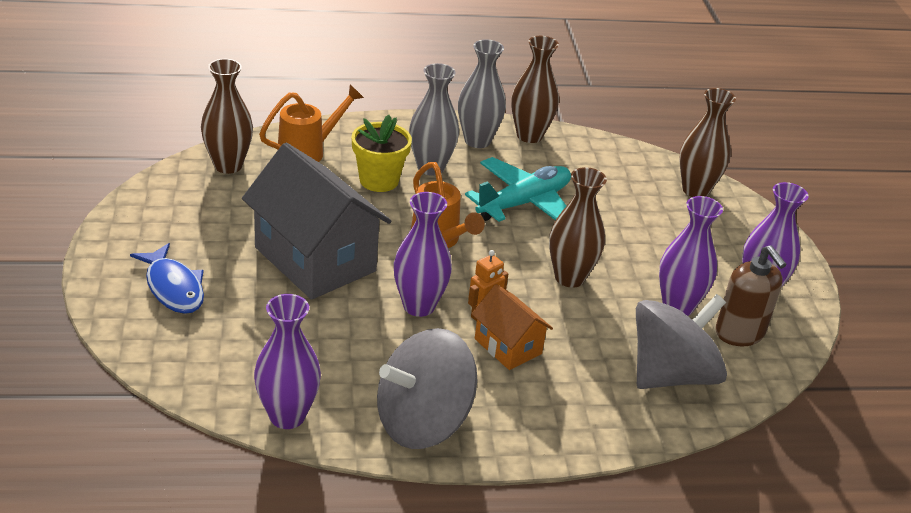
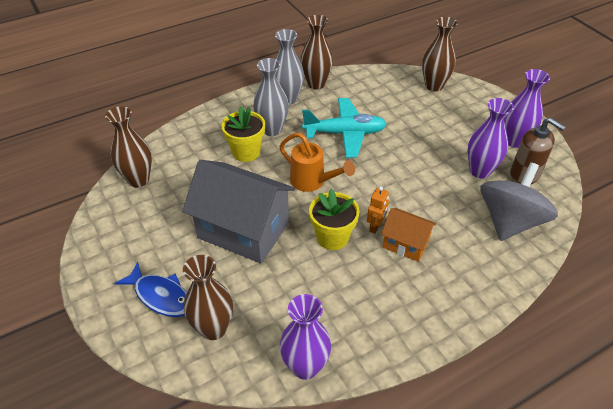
camera: 20 degrees left, 10 degrees up
(308, 151) = (186, 148): orange watering can -> none
(419, 306) = (332, 237): purple vase -> yellow flower pot
(422, 422) = (393, 328): grey spinning top -> none
(524, 203) = (345, 133): turquoise plane -> turquoise plane turned 60 degrees clockwise
(569, 277) = (407, 176): brown vase -> brown vase (213, 328)

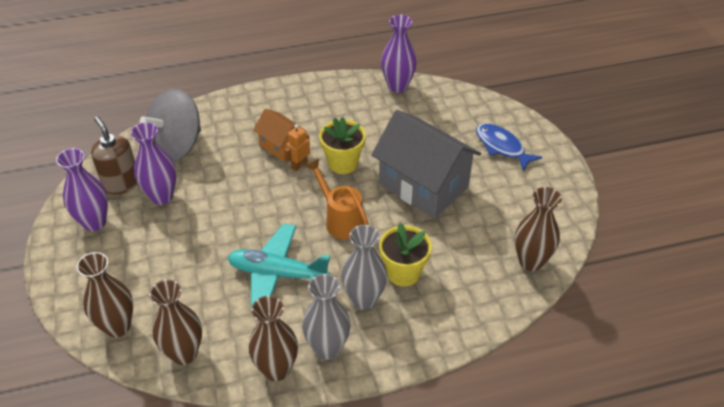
camera: 165 degrees left, 0 degrees up
(213, 328) = (460, 118): brown vase -> brown vase (184, 353)

